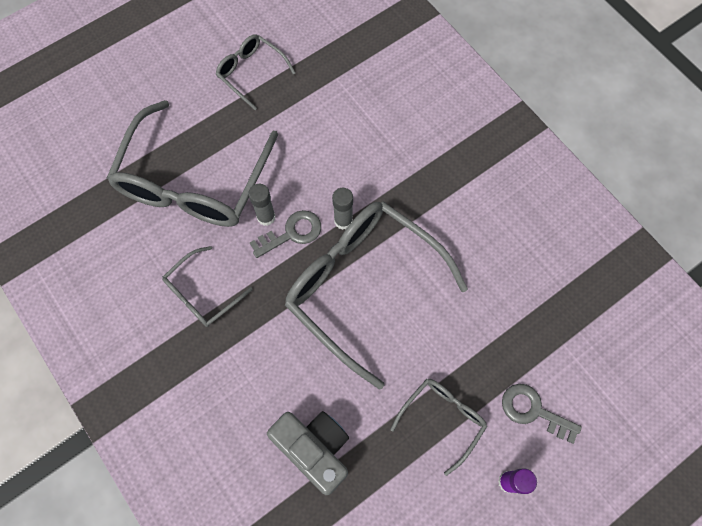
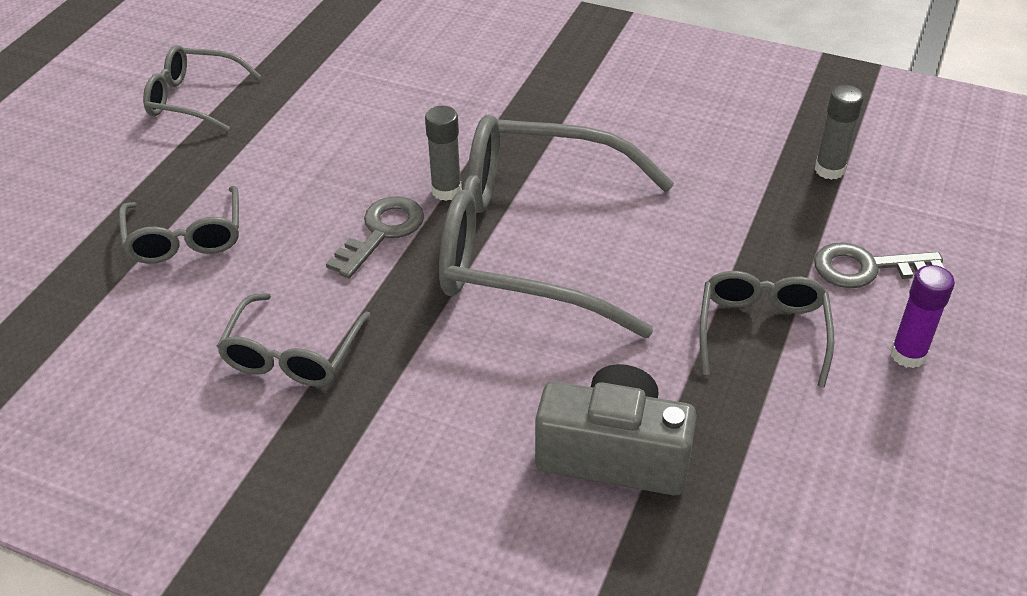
camera: 30 degrees left, 25 degrees down
(194, 181) = (185, 238): grey glasses -> grey glasses, size x0.48
(266, 217) = (329, 231): grey glue stick -> grey glue stick (829, 170)

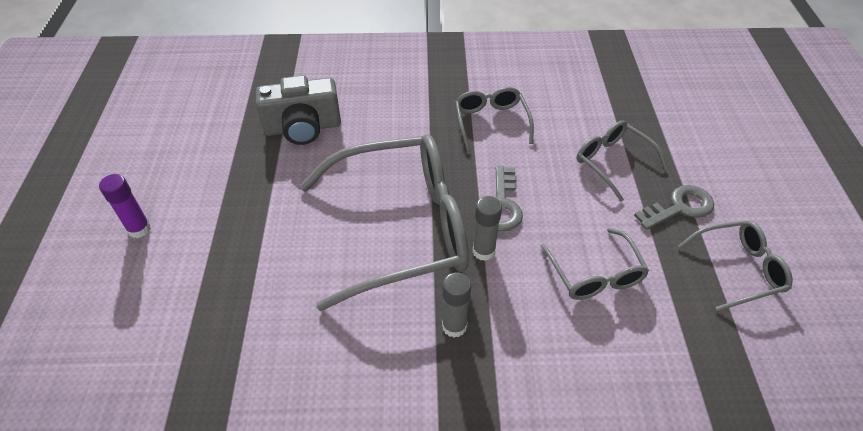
camera: 155 degrees right, 5 degrees up
(762, 331) = (233, 216): grey glasses -> grey glasses (595, 274)
(829, 170) = (187, 383): grey glue stick -> grey glue stick (454, 326)
(867, 268) = (161, 287): grey key -> grey key (679, 207)

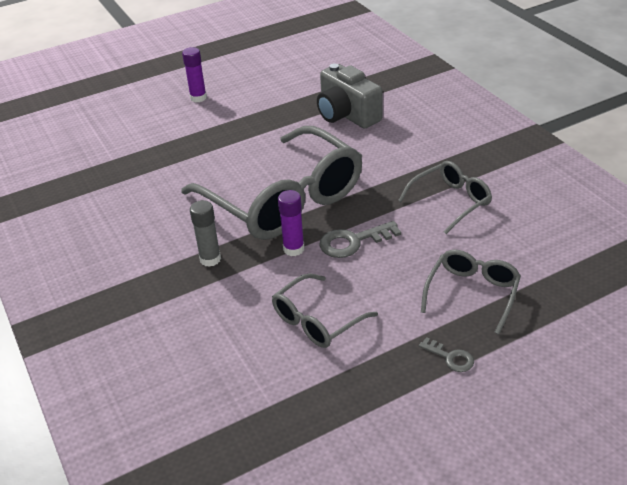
camera: 65 degrees right, 10 degrees down
(483, 251) = (293, 249): grey glue stick -> purple glue stick
(679, 207) = (450, 357): grey key -> grey key, size x0.59
(738, 269) = (399, 421): grey glasses -> none

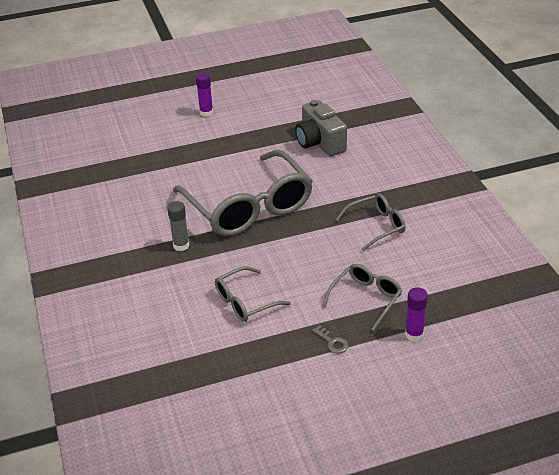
camera: 10 degrees right, 0 degrees up
(293, 249) = (244, 246): purple glue stick -> purple glue stick (414, 334)
(353, 242) = (290, 247): grey key -> none

